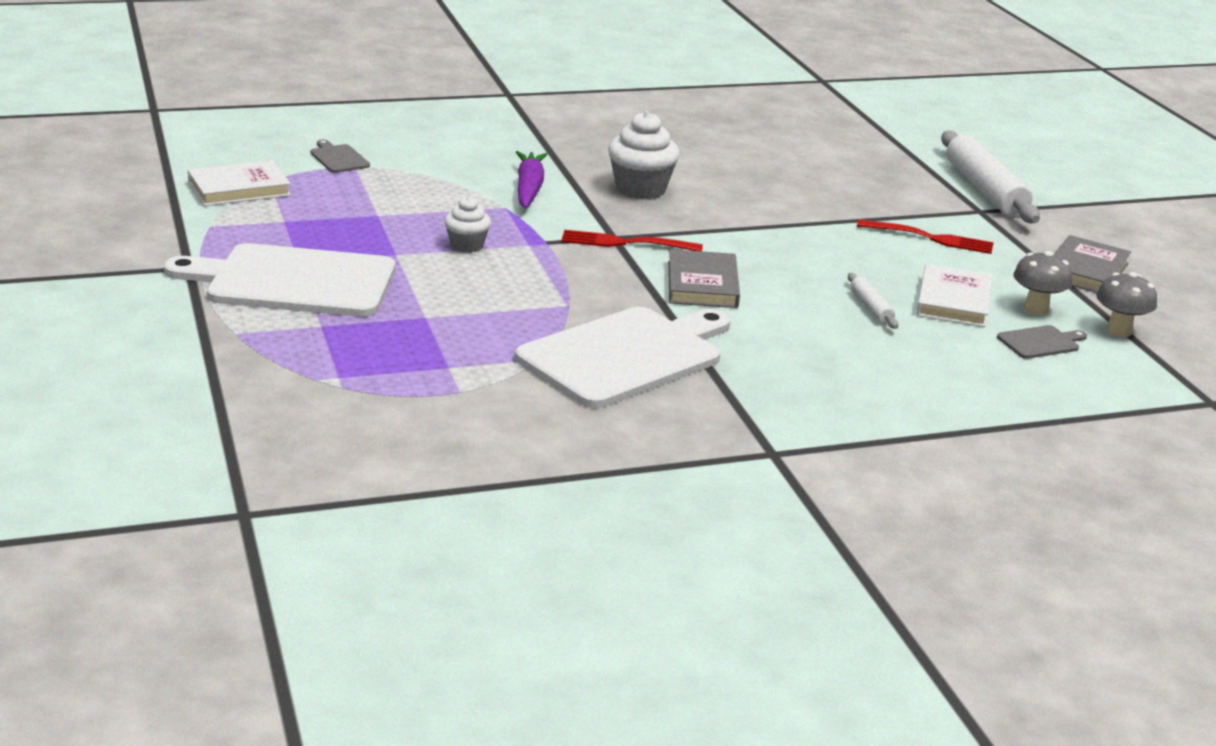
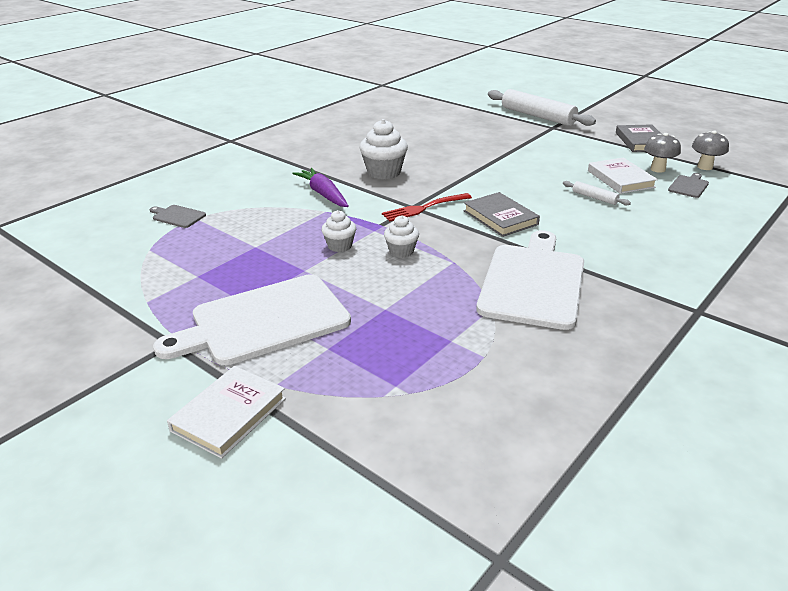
camera: 30 degrees left, 5 degrees up
(239, 189) = (134, 264): white book -> white book (229, 414)
(526, 275) = (401, 251): none -> white cupcake
(929, 238) = (556, 149): red fork -> none

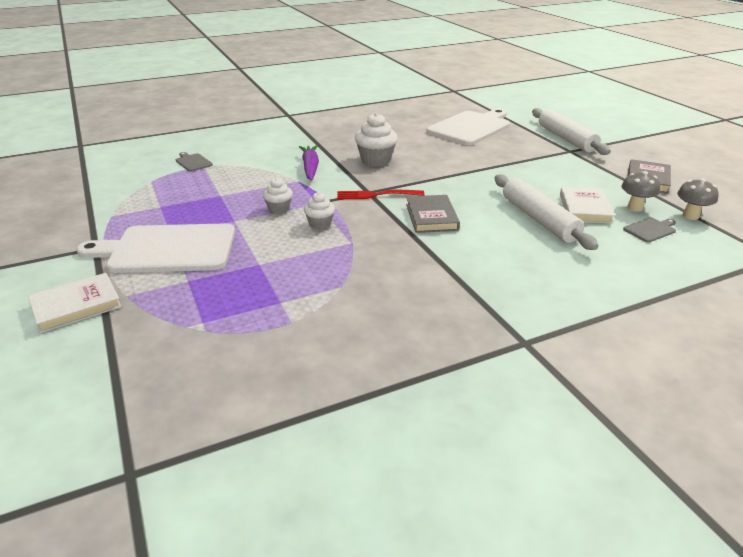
camera: 25 degrees right, 0 degrees up
(533, 282) = (399, 276): white cutting board -> white cutting board (471, 127)
(594, 198) = (539, 219): white rolling pin -> white rolling pin, size x2.20

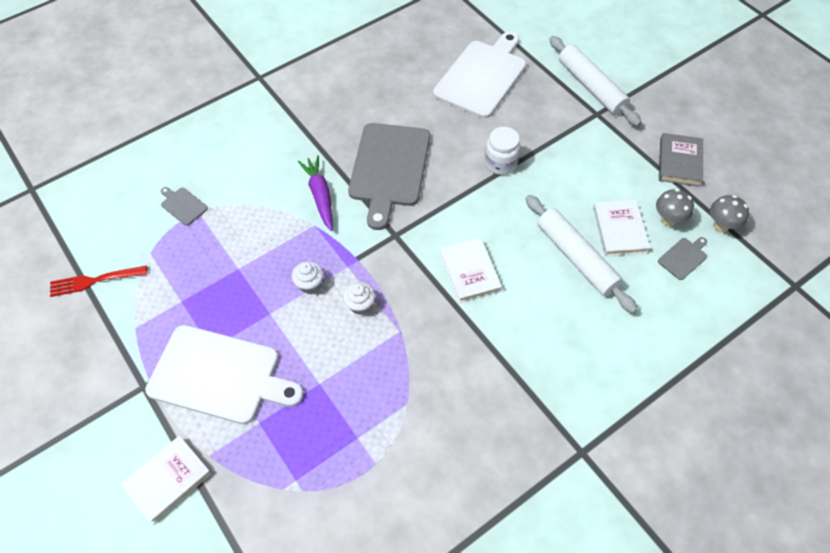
camera: 10 degrees left, 25 degrees up
(167, 249) = (219, 375): white cutting board -> white cutting board turned 150 degrees counterclockwise
(376, 160) = (389, 168): white cupcake -> grey cutting board
(377, 195) = (406, 239): red fork -> red fork (95, 280)
(431, 217) = (470, 272): grey book -> white book
(476, 166) = (501, 163): none -> white jar

